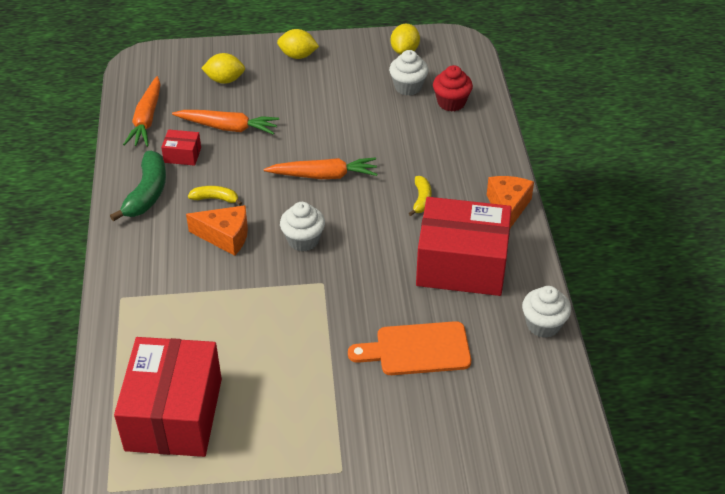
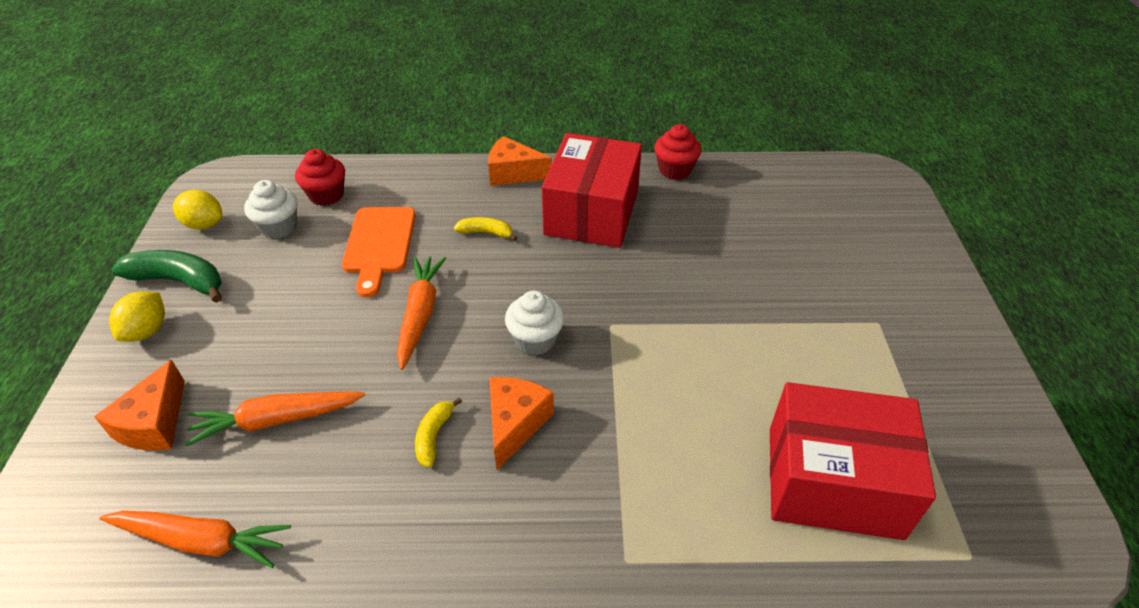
camera: 85 degrees left, 0 degrees up
(147, 193) = (396, 532): green banana -> green banana (179, 281)
(182, 155) = (319, 482): red box -> none
(225, 80) = (154, 423): yellow lemon -> orange cheese
(228, 127) = (276, 420): orange carrot -> orange carrot turned 120 degrees counterclockwise
(417, 349) = (710, 254): orange cutting board -> orange cutting board (379, 244)
(543, 325) = (675, 170): white cupcake -> red cupcake

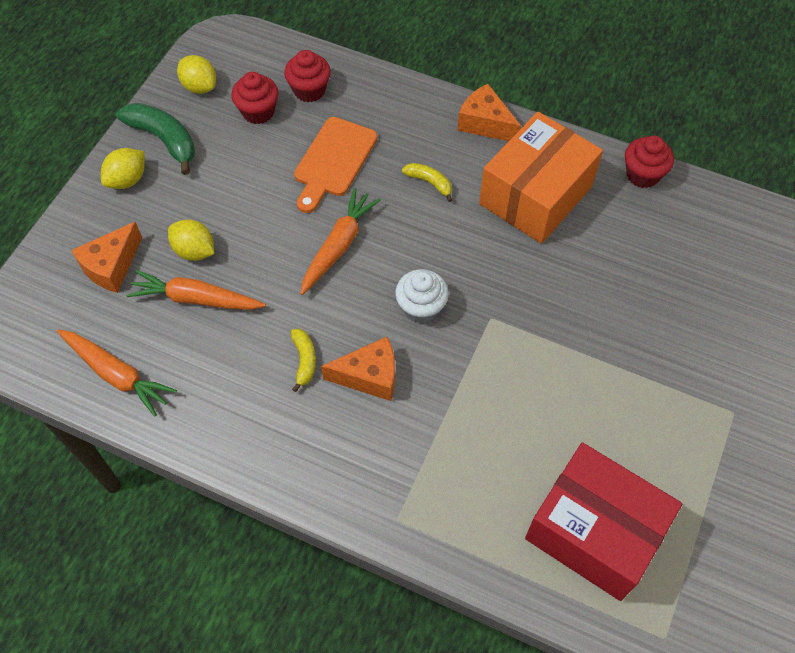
camera: 25 degrees right, 15 degrees up
(256, 373) = (194, 251): none -> yellow lemon
(279, 227) = (258, 112): white cupcake -> red cupcake
(434, 436) = (304, 360): yellow banana -> yellow banana turned 135 degrees clockwise
(515, 424) = (369, 376): orange cheese -> orange cheese turned 45 degrees clockwise
(592, 212) = (535, 195): red box -> orange box

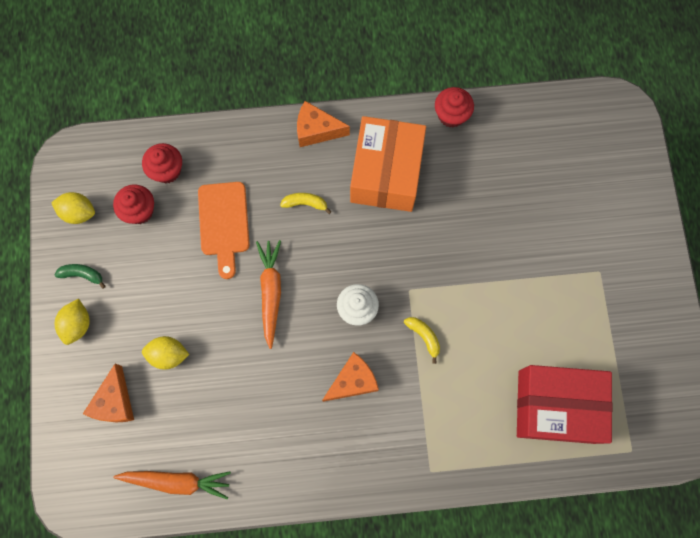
camera: 30 degrees left, 15 degrees up
(164, 140) = (82, 275): green banana -> green banana, size x0.56
(196, 299) = (195, 392): orange carrot -> none
(304, 360) = (301, 395): yellow banana -> yellow banana (424, 336)

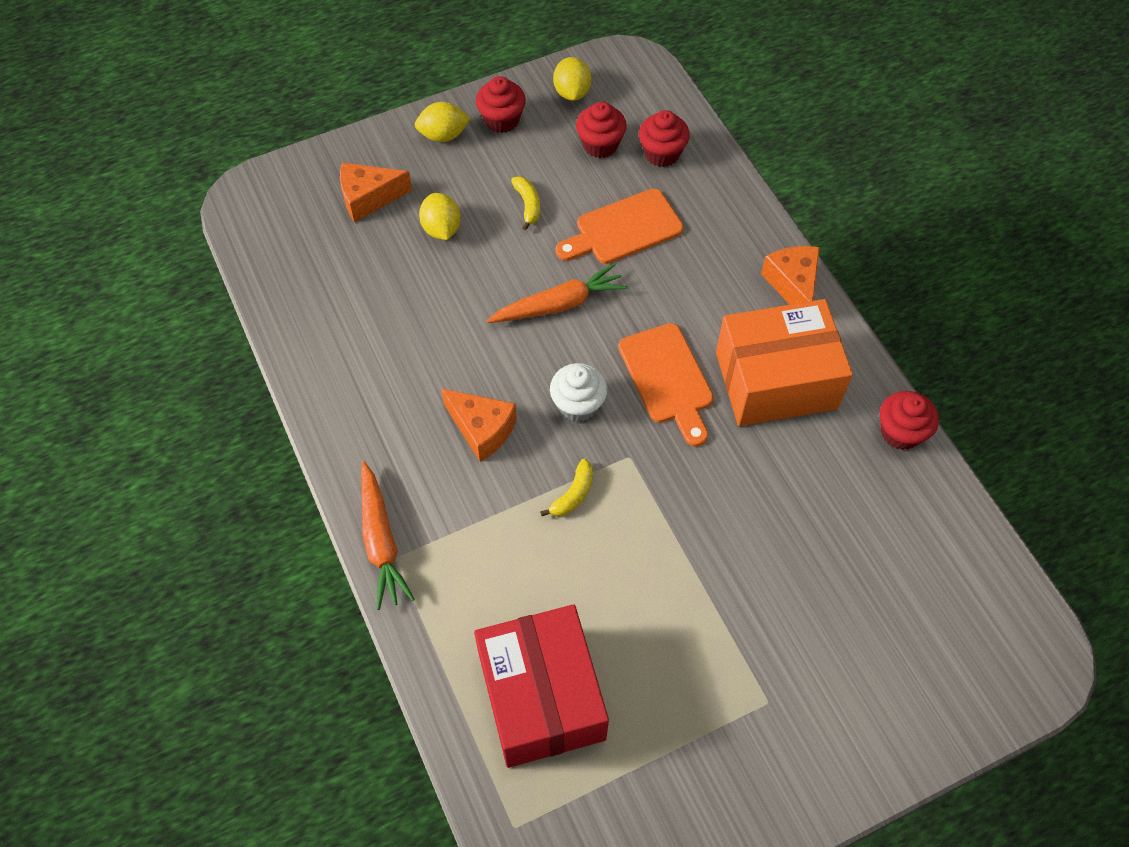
camera: 70 degrees right, 15 degrees down
(82, 275) = (502, 120): green banana -> red cupcake
(177, 481) = (297, 286): orange carrot -> orange carrot (381, 541)
(305, 203) = (690, 304): yellow banana -> yellow banana (528, 205)
(359, 241) = (668, 379): none -> orange cutting board

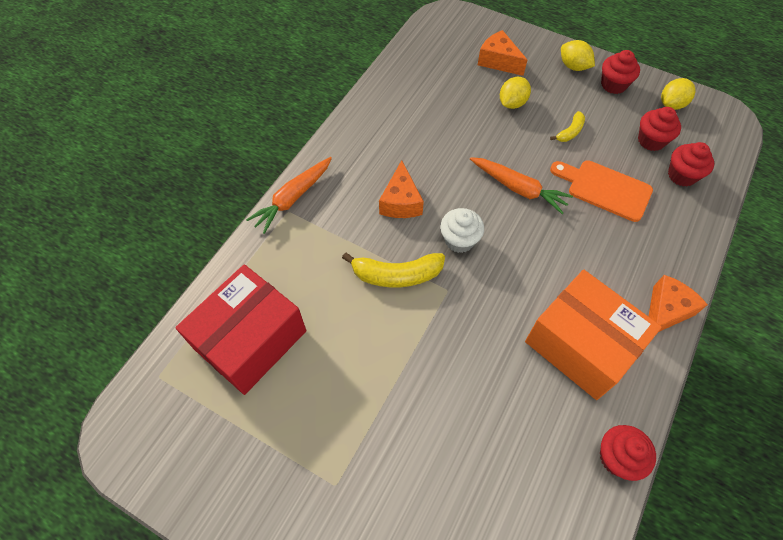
camera: 55 degrees right, 0 degrees up
(573, 494) = (396, 275): yellow banana -> yellow banana, size x1.80
(668, 379) = (522, 278): orange cutting board -> none

